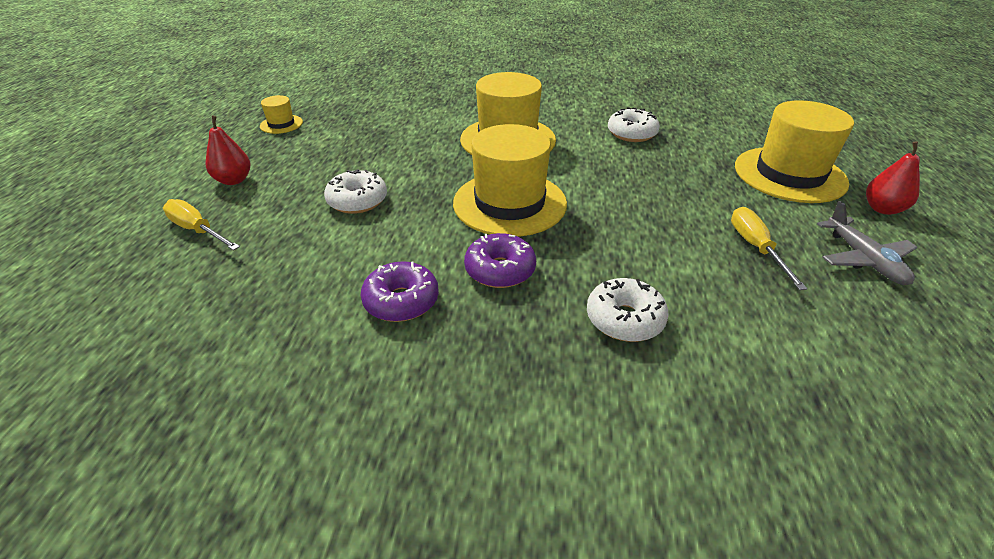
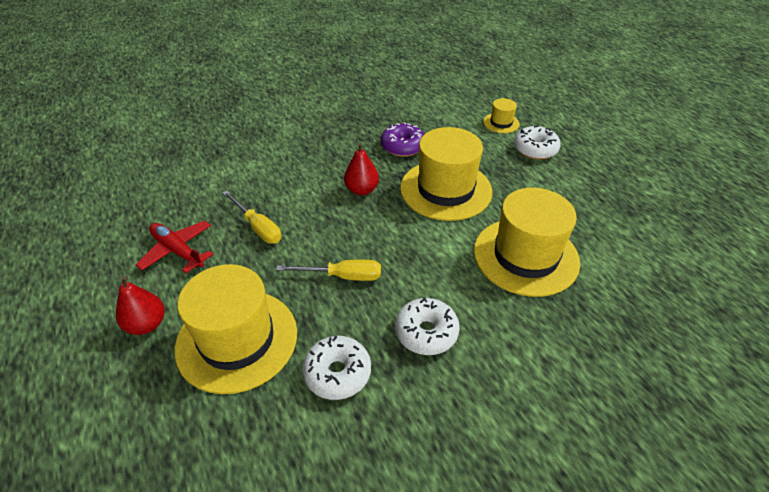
camera: 145 degrees right, 5 degrees up
(197, 230) = (575, 102): yellow screwdriver -> yellow screwdriver (342, 276)
(234, 180) = (625, 129): red pear -> red pear (361, 190)
(281, 124) = (709, 182): yellow hat -> yellow hat (501, 123)
(401, 301) = (431, 115): purple donut -> none
(624, 319) = (319, 149): white donut -> white donut (337, 373)
(864, 259) = (177, 251): grey plane -> red plane

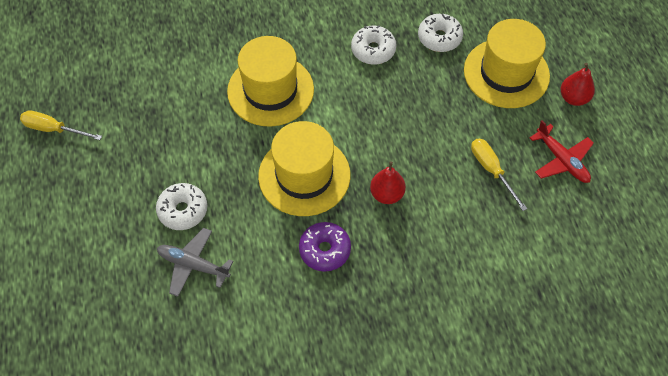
camera: 165 degrees left, 15 degrees up
(342, 276) = (423, 105): yellow screwdriver -> yellow screwdriver (54, 129)
(501, 123) = (193, 265): yellow hat -> grey plane

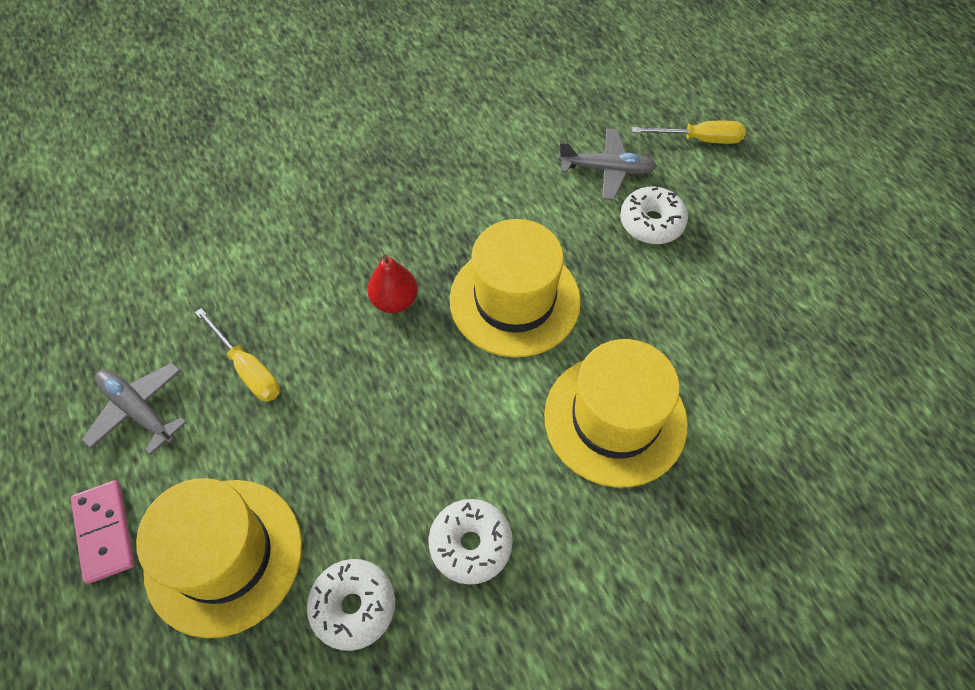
camera: 165 degrees right, 0 degrees up
(54, 129) = (886, 283): yellow screwdriver -> yellow screwdriver (699, 139)
(325, 250) = (458, 217): purple donut -> none
(562, 160) = (138, 410): red plane -> grey plane
(573, 98) = (105, 532): red pear -> pink domino

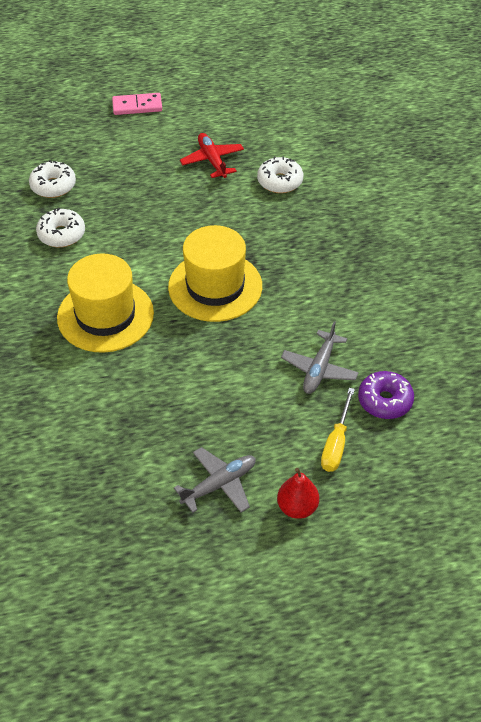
camera: 105 degrees right, 10 degrees down
(138, 410) = (203, 119): grey plane -> grey plane (219, 484)
(224, 555) = (104, 144): yellow hat -> none
(248, 369) = (212, 160): yellow screwdriver -> red plane
(394, 301) = (237, 228): red pear -> red pear (297, 507)
(626, 110) = (385, 401): none -> purple donut
(651, 222) = (256, 382): white donut -> white donut (280, 181)

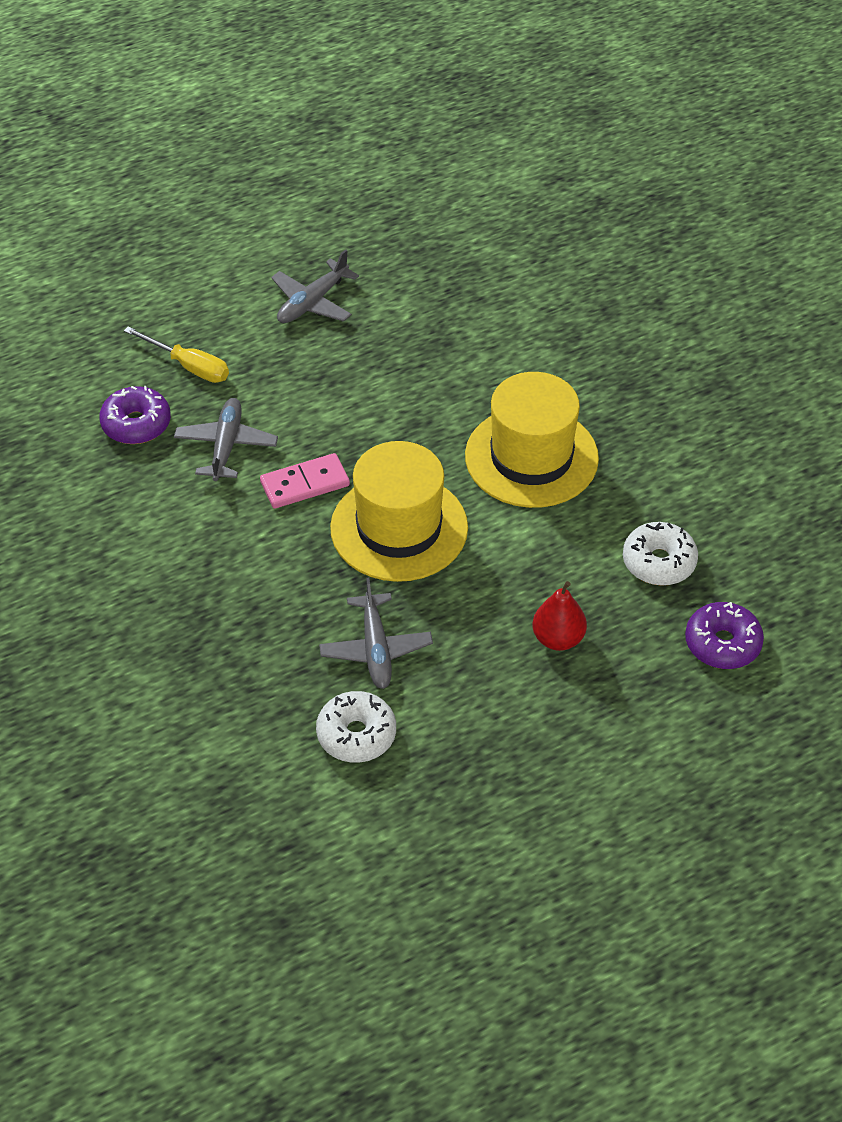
camera: 165 degrees right, 0 degrees up
(53, 186) = (722, 644): white donut -> purple donut
(137, 106) = (675, 853): pink domino -> pink domino (305, 484)
(212, 160) = (486, 754): red plane -> none
(255, 220) = (376, 649): none -> grey plane
(297, 507) = (221, 298): red pear -> red pear (558, 639)
(336, 443) = (189, 366): yellow screwdriver -> yellow screwdriver turned 120 degrees clockwise

